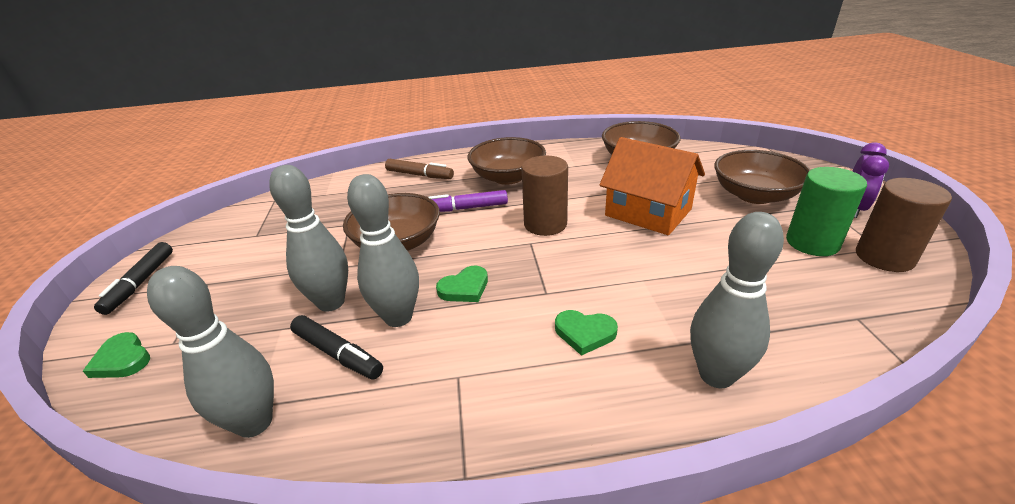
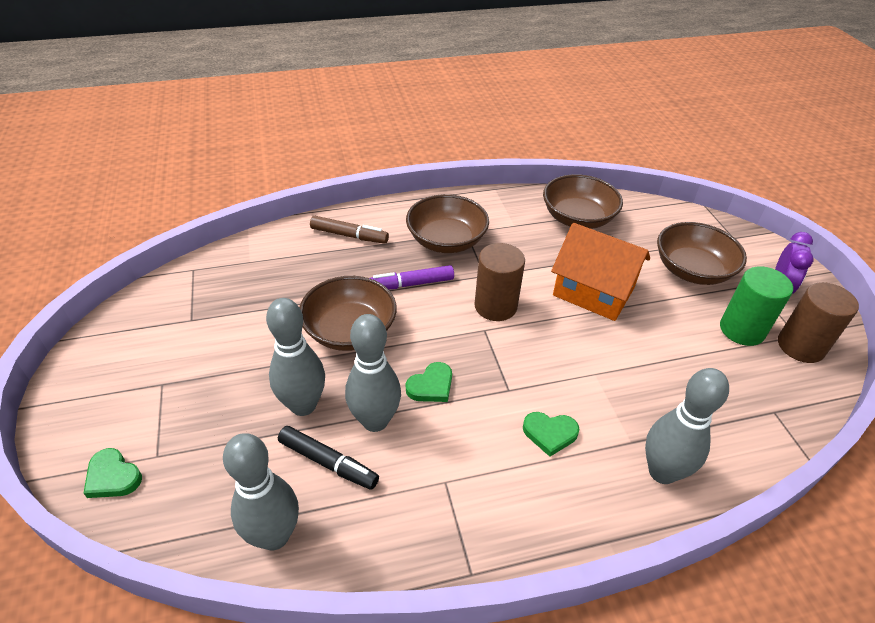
camera: 10 degrees left, 10 degrees up
(140, 283) = (86, 384): black marker -> none

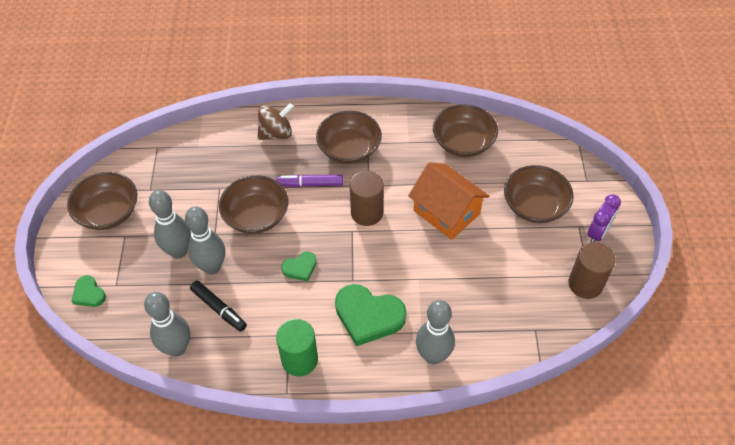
camera: 15 degrees right, 10 degrees up
(132, 357) = (108, 212): none -> brown bowl
(349, 235) = (276, 133): brown marker -> brown spinning top
(375, 421) = (255, 286): grey bowling pin -> grey bowling pin (178, 251)
(550, 433) = (368, 316): green heart -> green heart, size x1.93
(742, 330) = (546, 263): green cylinder -> green cylinder (299, 360)

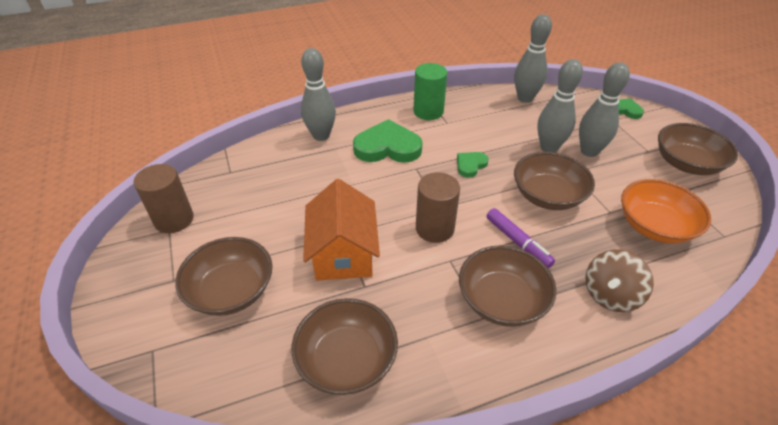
camera: 160 degrees right, 10 degrees down
(198, 167) = (654, 226): none -> orange bowl
(219, 309) = (515, 124): black marker -> none
(310, 184) = (517, 242): purple marker -> purple marker turned 75 degrees clockwise
(446, 212) = (343, 253): orange house -> orange house turned 60 degrees clockwise
(597, 233) = (149, 277): purple clock -> none

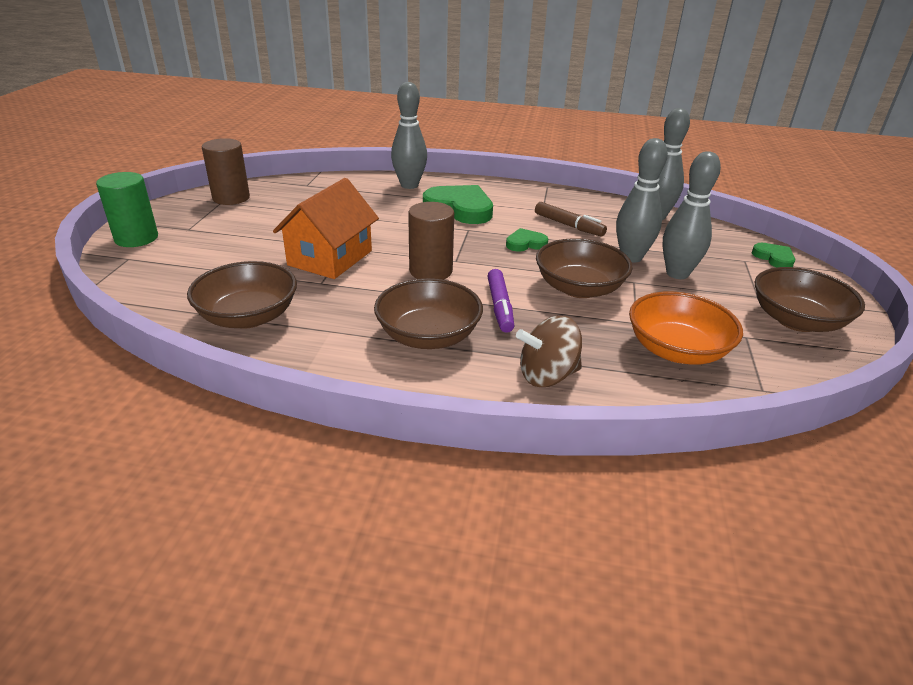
camera: 30 degrees right, 10 degrees down
(231, 291) = (218, 248): brown bowl -> none
(428, 111) = (533, 197): green cylinder -> green cylinder (136, 238)
(480, 132) = (568, 225): none -> brown marker

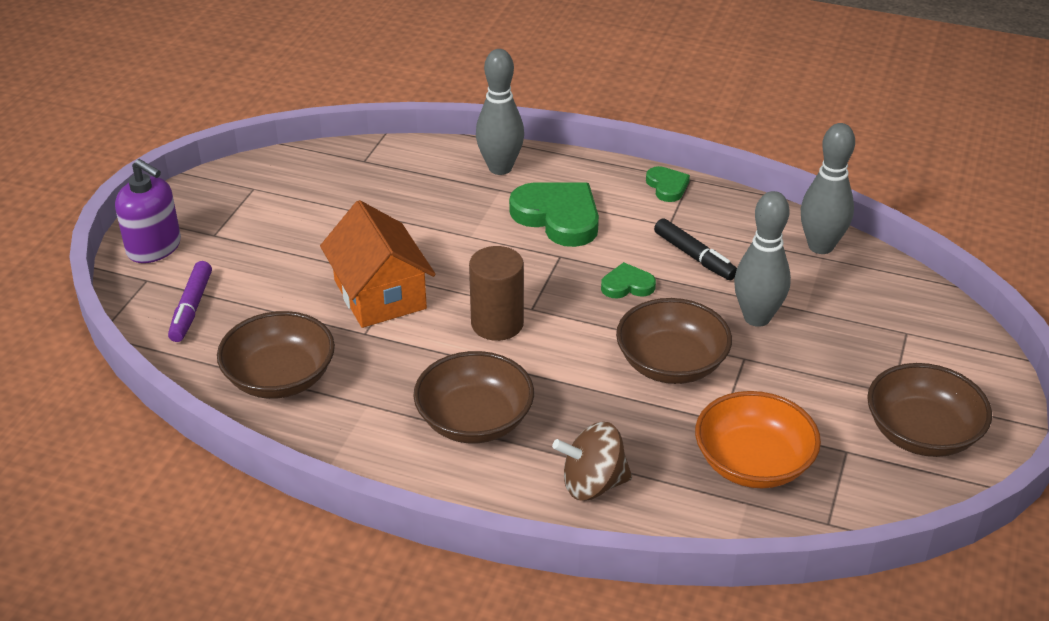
camera: 10 degrees right, 5 degrees up
(136, 238) = (154, 247): green cylinder -> purple soap dispenser
(231, 198) = (266, 181): brown cylinder -> none
(330, 258) = (380, 294): orange house -> orange house turned 60 degrees counterclockwise
(500, 307) = (566, 385): purple marker -> purple marker (191, 308)
(568, 225) = (694, 256): brown marker -> black marker
(677, 274) = (805, 349): grey bowling pin -> none
(774, 258) = (948, 331): green heart -> green heart (667, 186)

